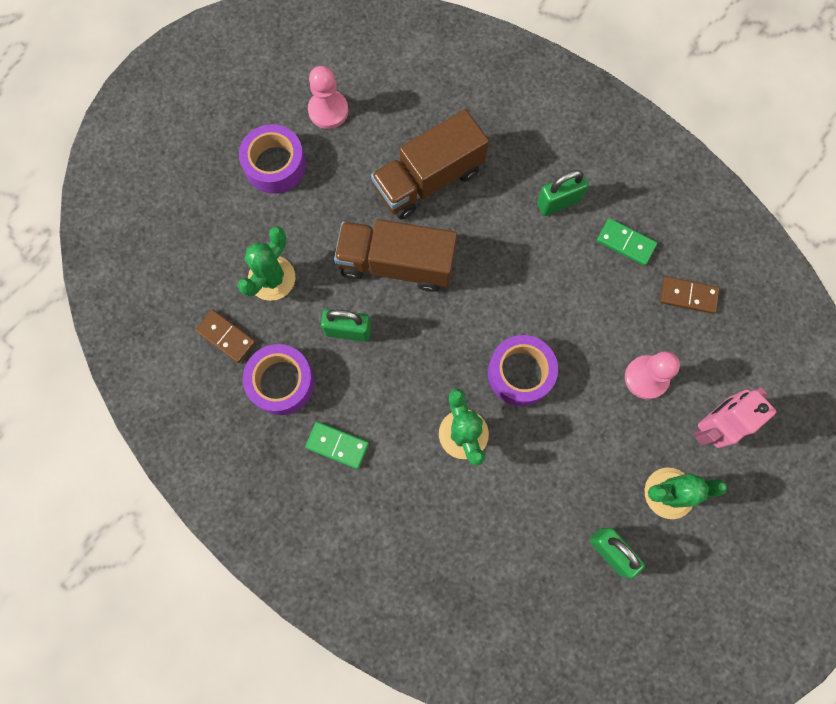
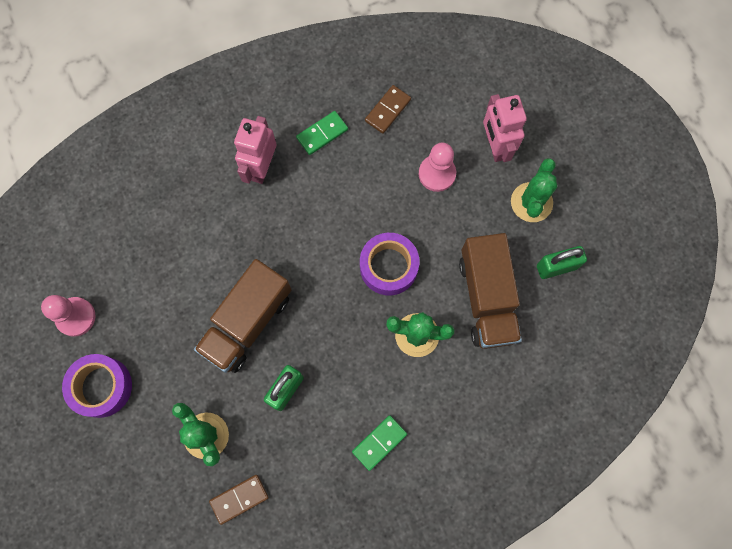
camera: 65 degrees left, 0 degrees up
(281, 382) = (303, 467): purple tape -> none
(428, 179) = (186, 261): brown truck -> brown truck (486, 298)
(558, 202) = (261, 167): green padlock -> pink robot

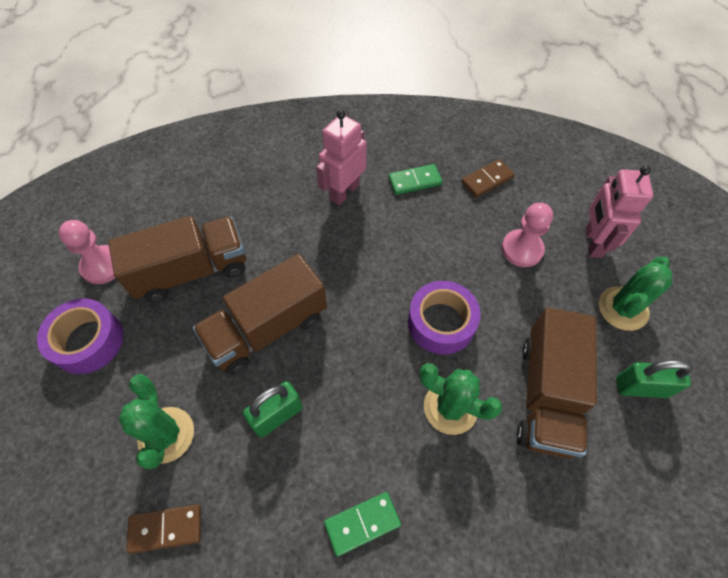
camera: 20 degrees right, 15 degrees down
(158, 294) = (192, 271): none -> brown truck

